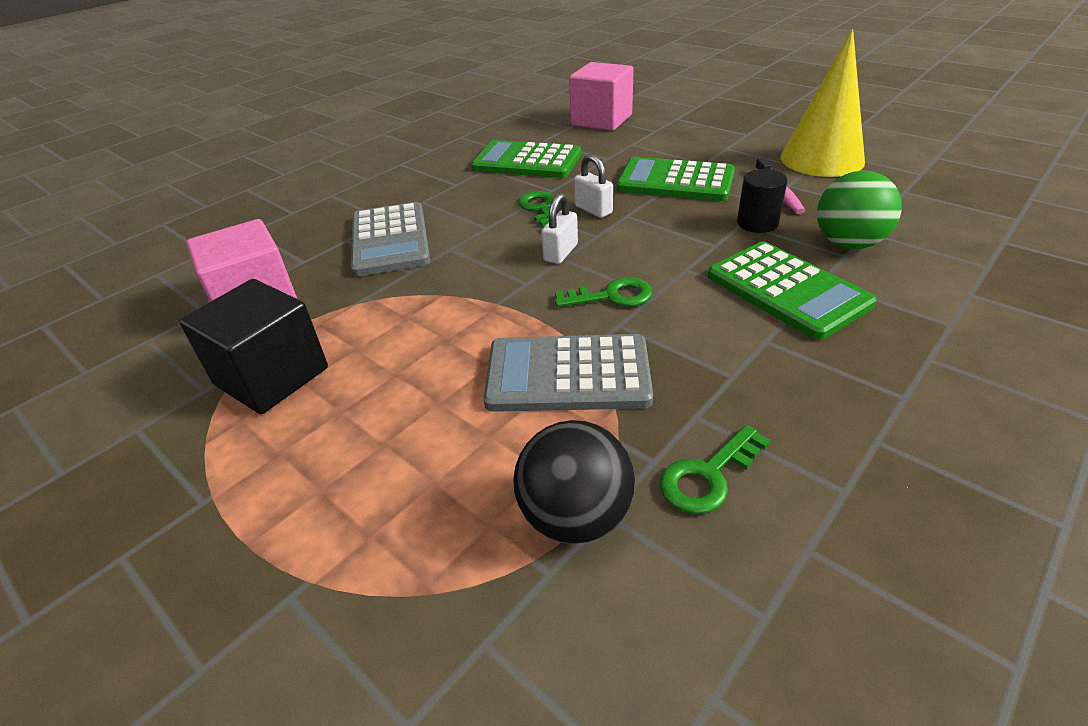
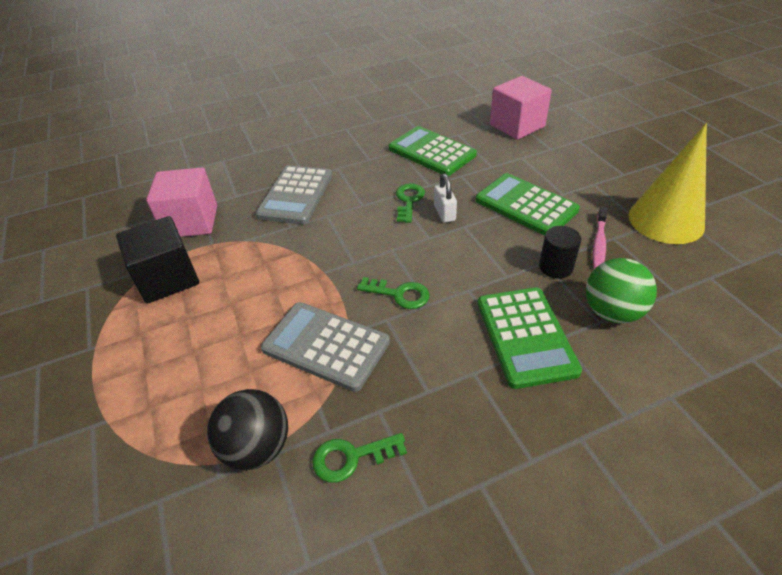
camera: 25 degrees right, 5 degrees up
(560, 253) = (394, 244): white padlock -> none

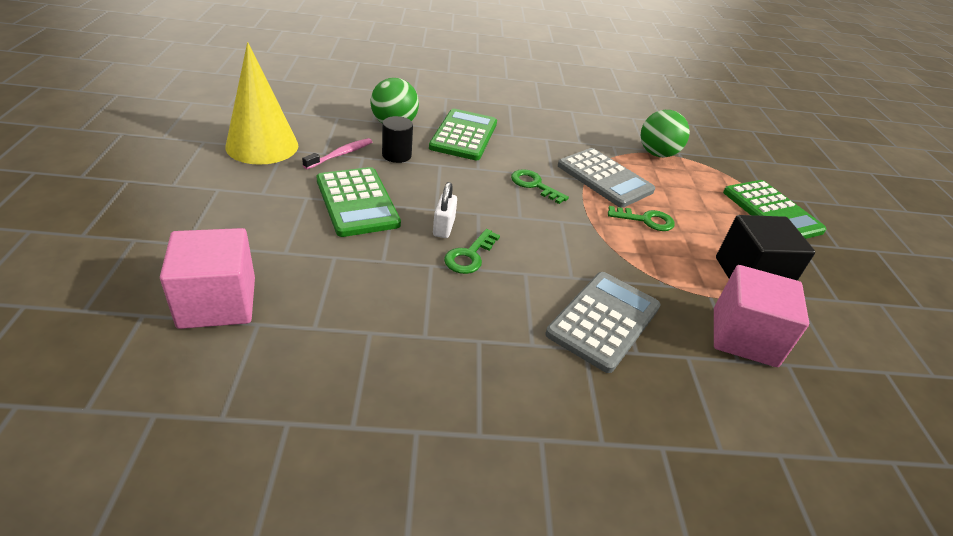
camera: 165 degrees left, 5 degrees down
(257, 447) = (657, 154): black ball -> green ball
(351, 457) = (603, 134): green key -> green key (646, 220)
(432, 152) = (383, 312): green calculator -> green calculator (771, 211)

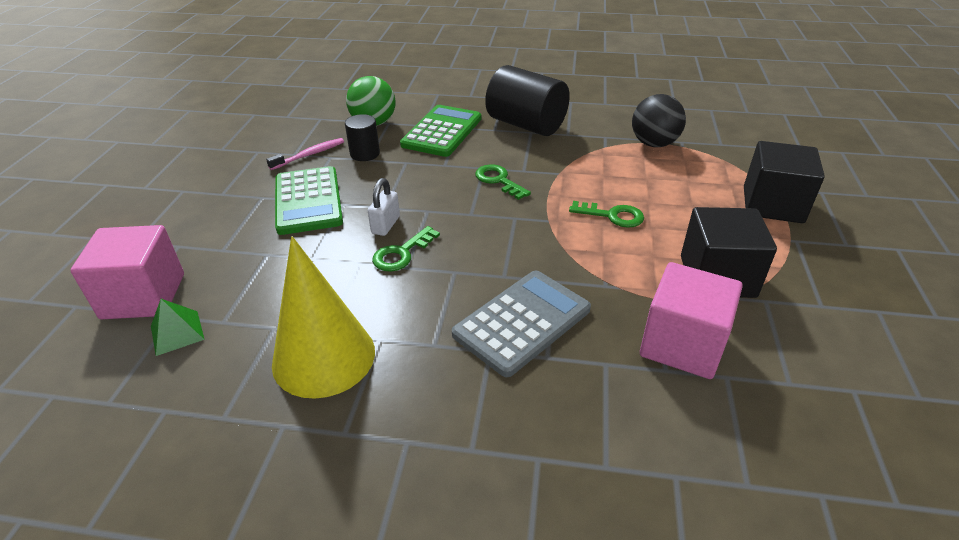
camera: 15 degrees right, 0 degrees up
(262, 146) = (238, 149): yellow cone -> yellow cone (324, 357)
(270, 340) = (177, 332): none -> green pyramid
(539, 132) = (526, 125): none -> black cylinder
(604, 178) = (581, 172): grey calculator -> none
(657, 154) = (654, 144): green ball -> black ball
(771, 211) = (772, 205): green calculator -> black cube

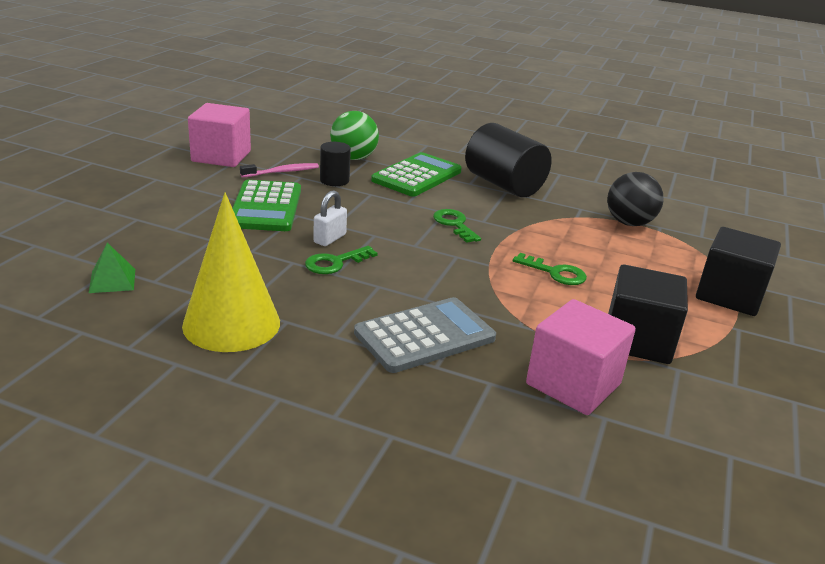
camera: 10 degrees right, 10 degrees down
(143, 296) = (94, 249): pink cube -> pink cube (221, 156)

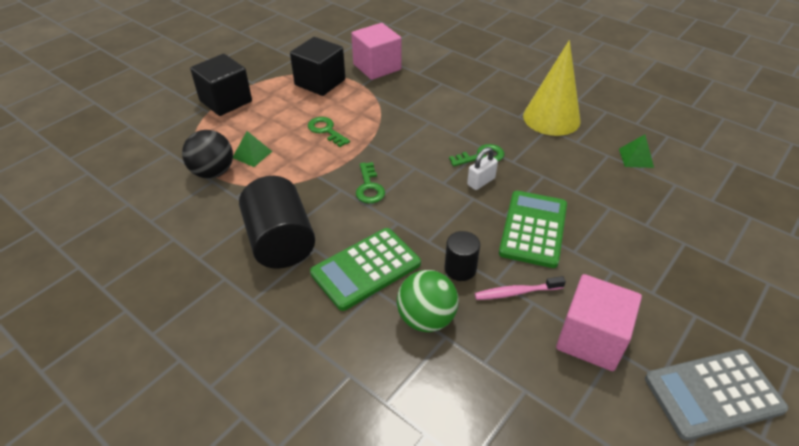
camera: 160 degrees left, 15 degrees up
(425, 336) = (440, 98): grey calculator -> grey calculator (713, 394)
(611, 241) = (252, 154): none -> green pyramid

